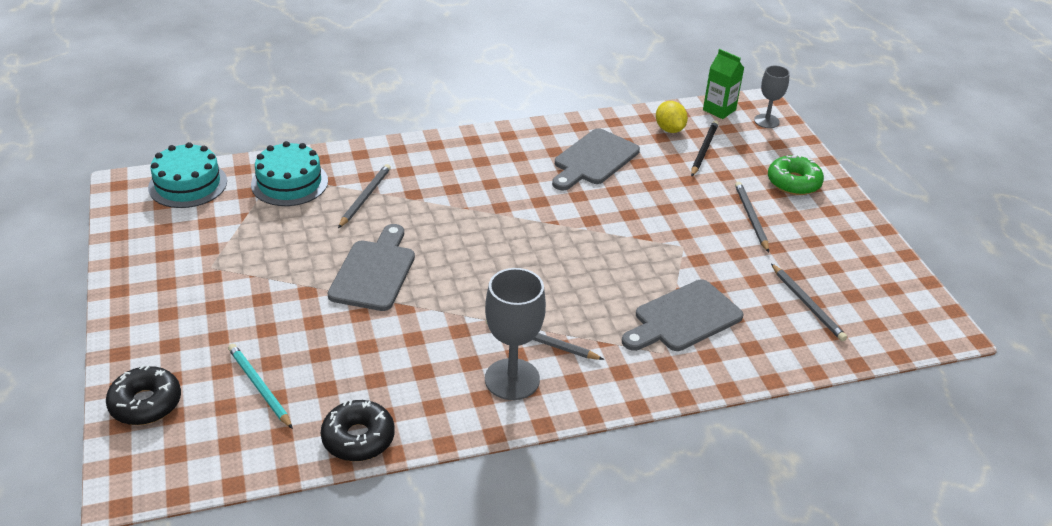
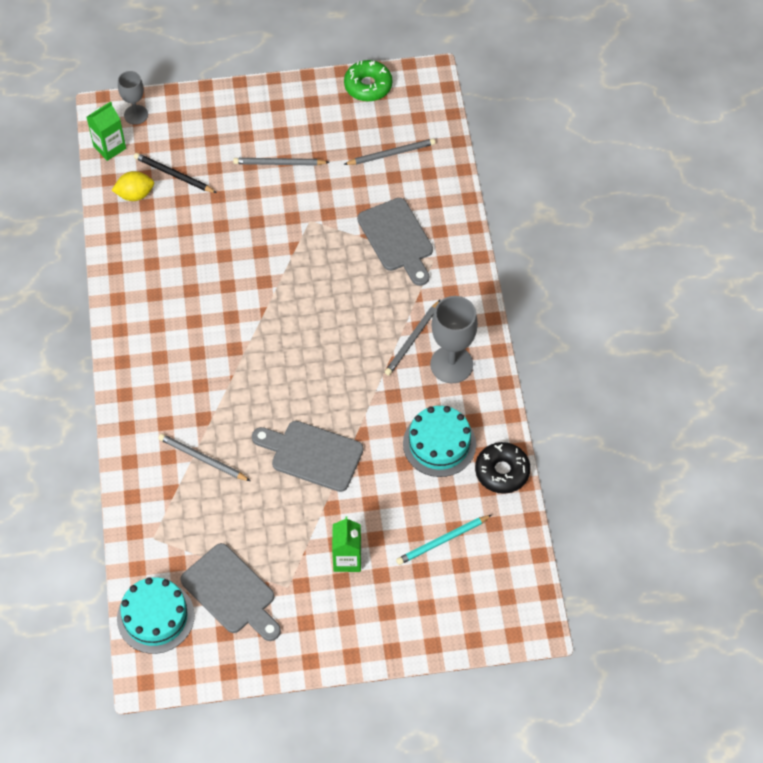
camera: 80 degrees left, 20 degrees up
(145, 403) = (452, 623): black donut -> none
(240, 308) = (347, 559): none -> green carton
(289, 183) = (168, 524): turquoise cake -> turquoise cake (439, 444)
(593, 159) = (174, 264): grey cutting board -> grey cutting board (231, 592)
(793, 182) = (234, 120): green donut -> green donut (368, 86)

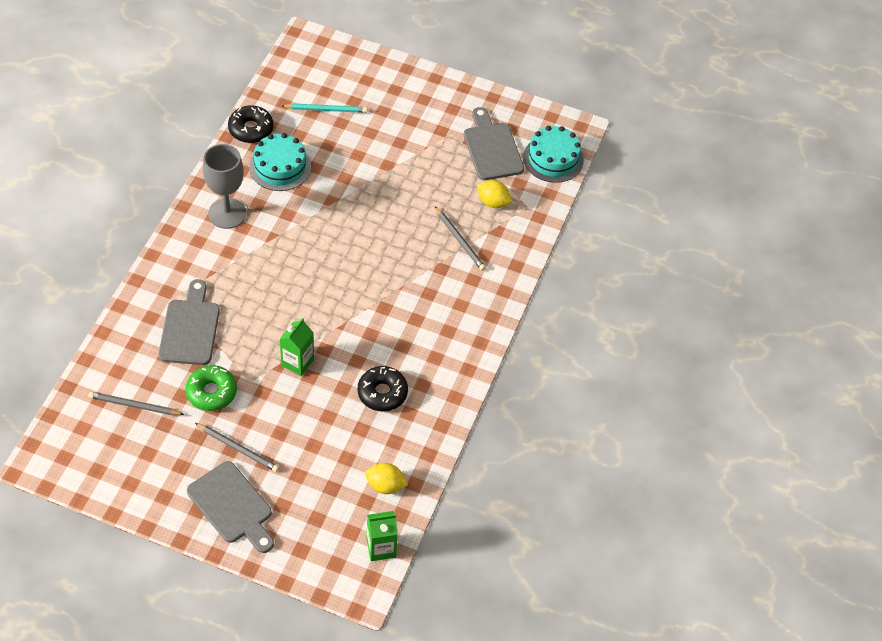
camera: 155 degrees left, 5 degrees down
(136, 115) = (336, 571): grey goblet -> none
(174, 175) = (339, 487): black pencil -> none
(186, 269) = (382, 393): none -> black donut
(193, 523) = (493, 202): none -> yellow lemon
(312, 454) = (377, 204): grey cutting board -> grey cutting board (232, 506)
(347, 559) = (399, 130): green carton -> green carton (297, 362)
(368, 86) = (101, 484): green donut -> green donut (211, 392)
(412, 340) = (241, 245): grey pencil -> none

